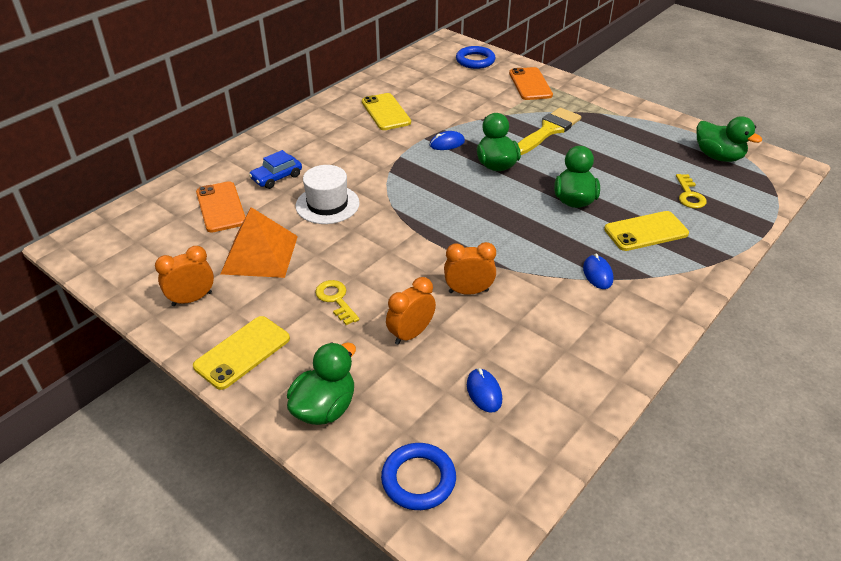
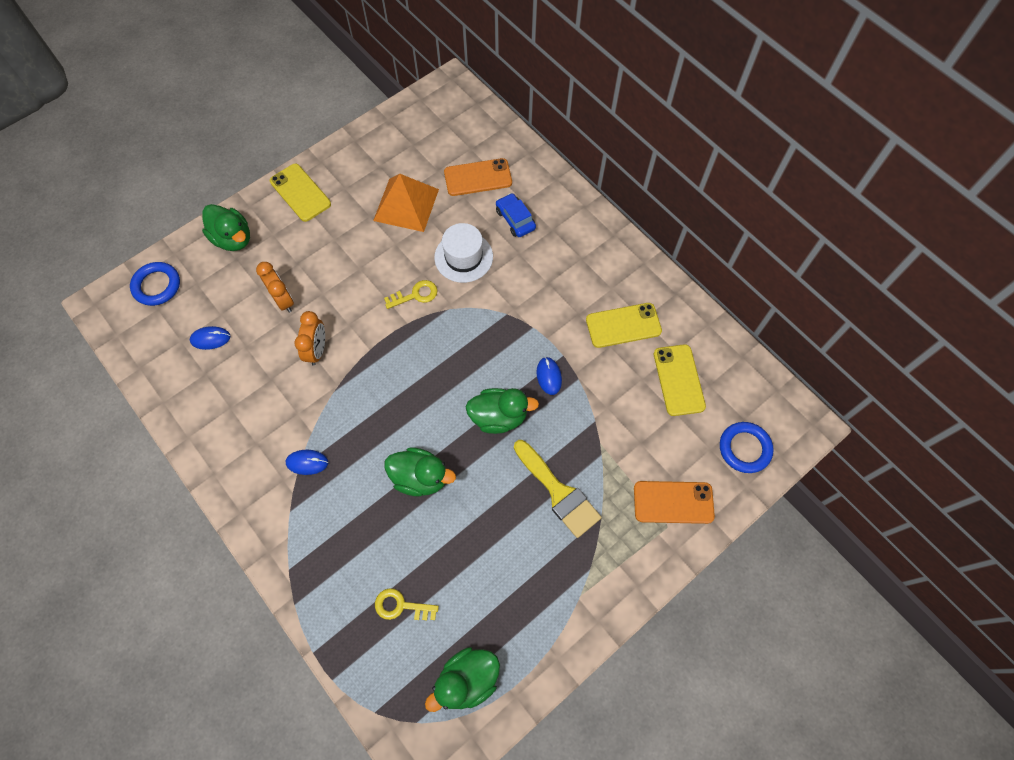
camera: 100 degrees right, 25 degrees up
(192, 299) = (365, 162): orange clock -> none
(336, 300) = (336, 253): yellow key -> yellow key (415, 295)
(646, 231) = (353, 531): yellow phone -> yellow phone (678, 380)

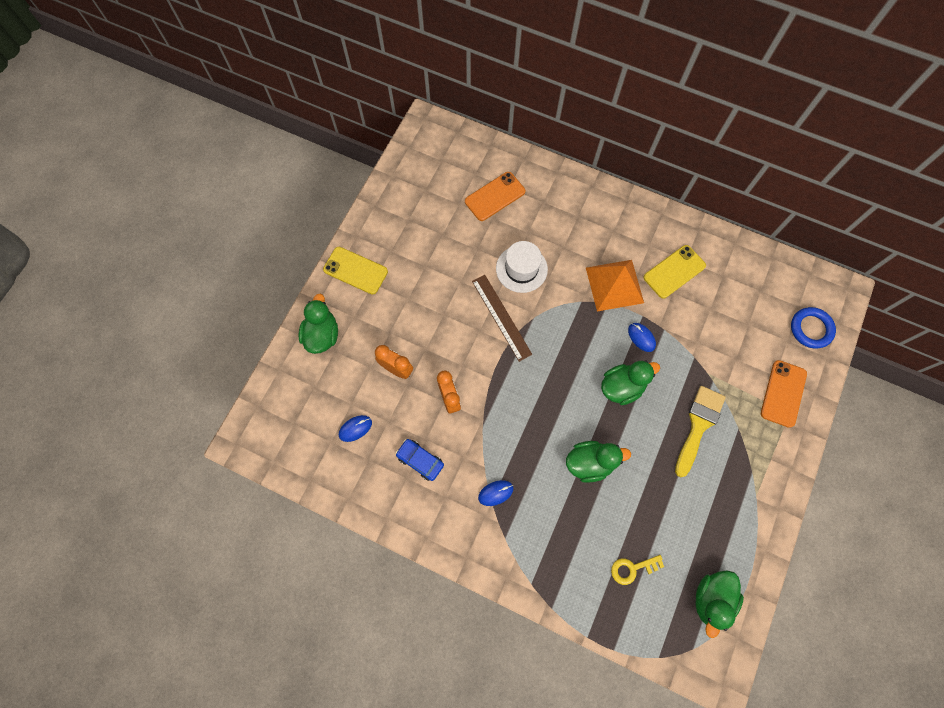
camera: 25 degrees left, 5 degrees up
(157, 286) = (281, 404): blue ring -> none
(233, 238) = (322, 335): green duck -> green duck turned 105 degrees counterclockwise
(406, 205) = (450, 244): orange pyramid -> orange pyramid (614, 285)
(415, 295) = (501, 317): yellow key -> brown ruler
(515, 219) = (544, 220): blue car -> blue car (420, 460)
(559, 492) = (698, 425): yellow brush -> yellow brush turned 90 degrees counterclockwise
(673, 502) = (783, 393): orange phone -> orange phone turned 45 degrees counterclockwise
(678, 380) = (737, 297): yellow phone -> none

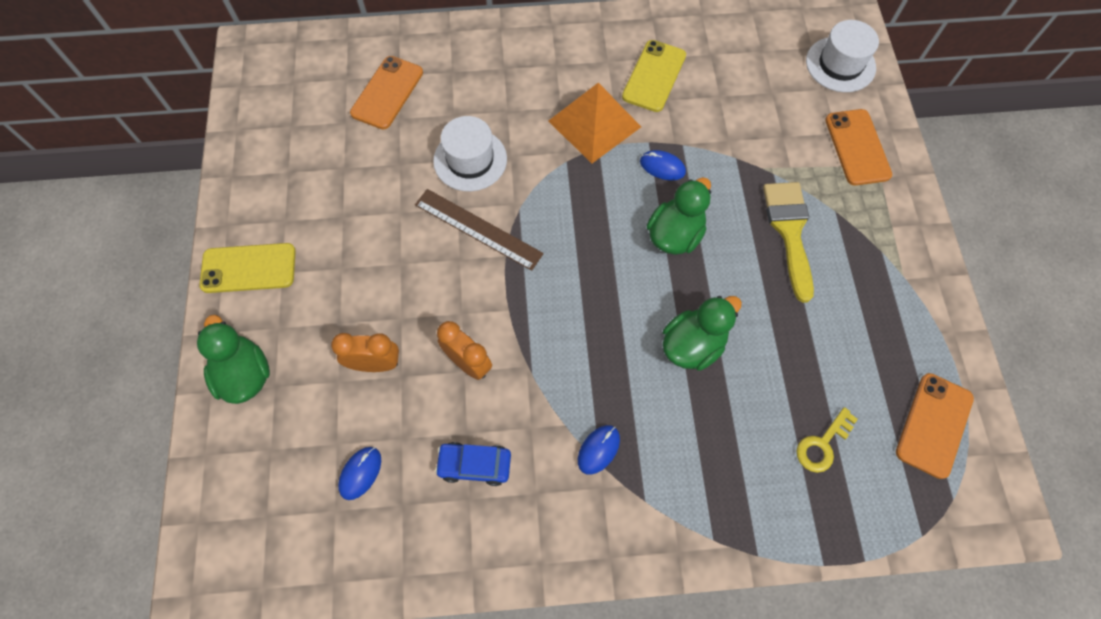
camera: 30 degrees left, 5 degrees down
(711, 599) = (934, 425): green duck -> orange phone
(811, 329) = (840, 64): blue ring -> white hat

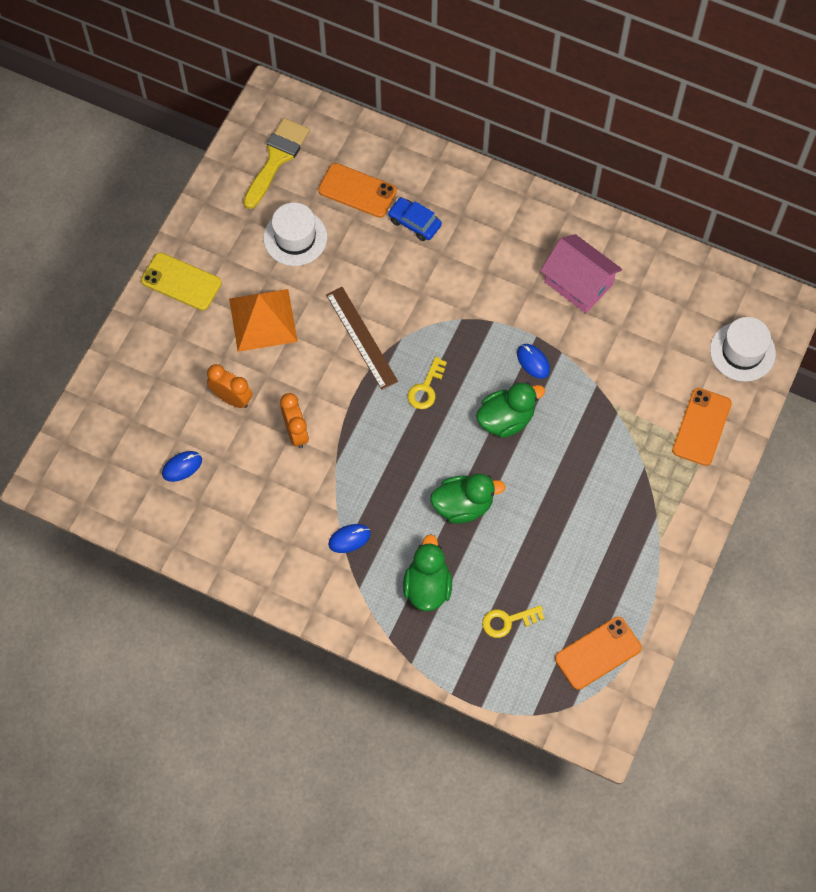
camera: 30 degrees right, 0 degrees up
(245, 374) = (140, 358): green duck -> green duck (427, 586)
(387, 93) = (357, 191): orange phone -> orange phone turned 60 degrees clockwise
(470, 160) = (388, 280): white hat -> white hat (295, 238)
(474, 465) = (260, 503): blue car -> blue car (414, 223)
(575, 245) = (426, 388): none -> yellow key
(594, 124) = (503, 299): orange pyramid -> orange pyramid (263, 320)
(654, 76) = (578, 283): yellow phone -> pink house
(789, 231) = (596, 463): yellow brush -> yellow brush (276, 158)

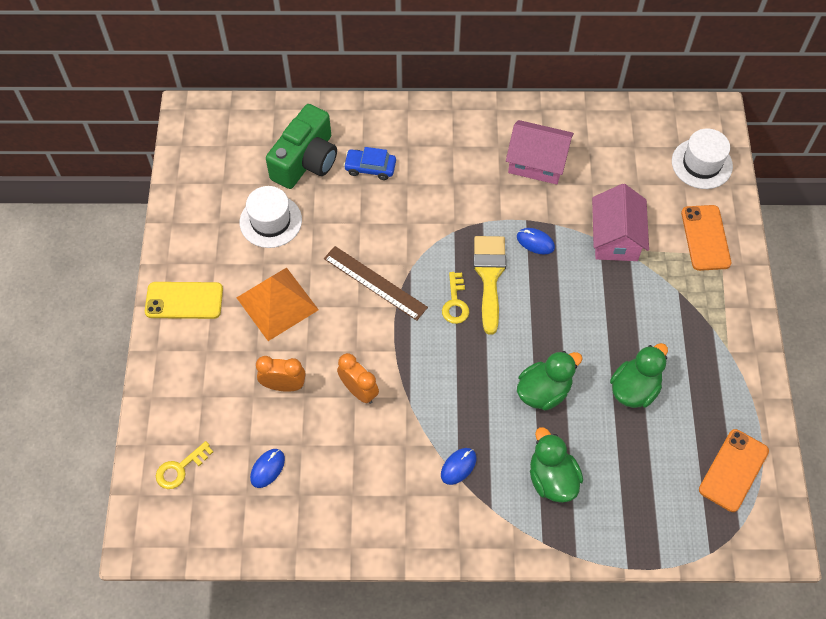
camera: 25 degrees left, 5 degrees down
(276, 158) = (220, 161): yellow brush -> yellow brush (489, 276)
(357, 191) = (306, 160): orange phone -> green camera
(506, 419) = (539, 300): green duck -> green duck (634, 389)
(508, 621) = (640, 477): yellow key -> yellow key (180, 468)
(613, 390) = (615, 238): none -> pink house

